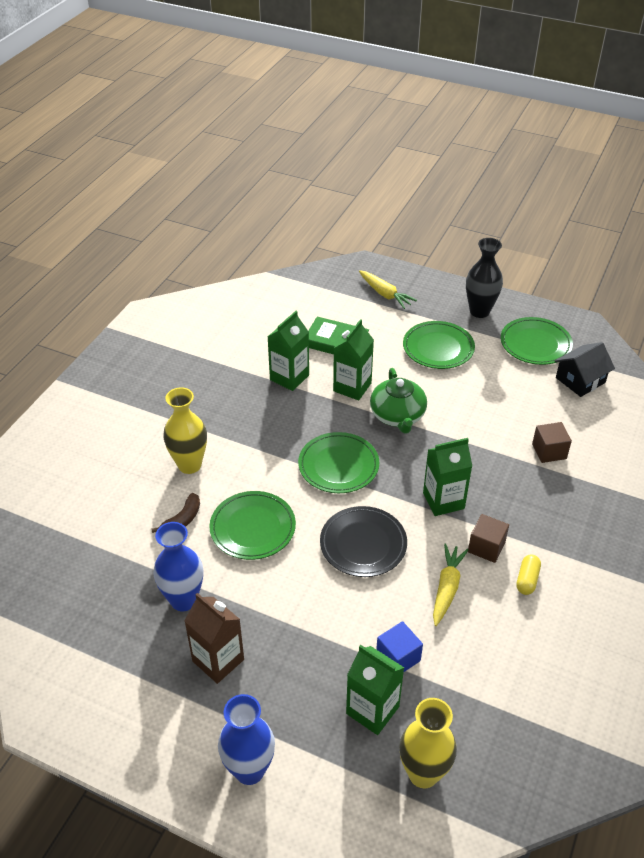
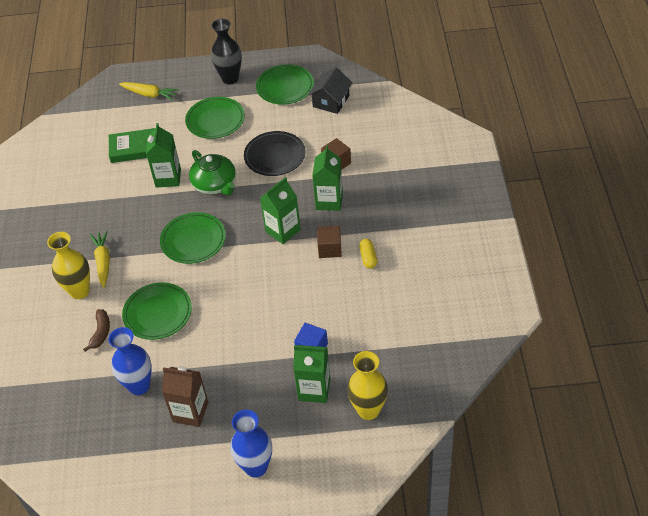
camera: 25 degrees left, 5 degrees up
(289, 377) = (115, 191): green carton -> green carton (329, 201)
(363, 544) = (244, 287): black plate -> black plate (275, 156)
(447, 588) = (318, 288): yellow carrot -> yellow carrot (103, 262)

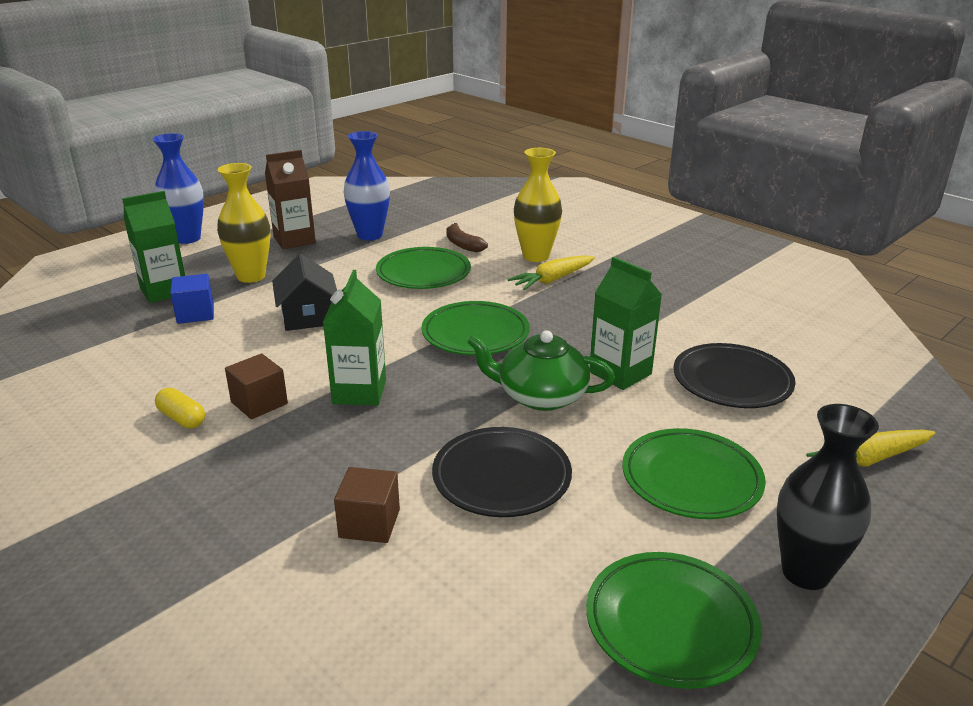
camera: 135 degrees right, 20 degrees down
(103, 262) = (552, 280): yellow carrot -> yellow carrot turned 105 degrees clockwise
(134, 148) = (732, 381): green book -> black plate
(329, 201) = (321, 459): green carton -> none
(331, 101) = (525, 651): black house -> black house (308, 316)
(368, 410) = (80, 300): yellow vase -> yellow vase (251, 276)

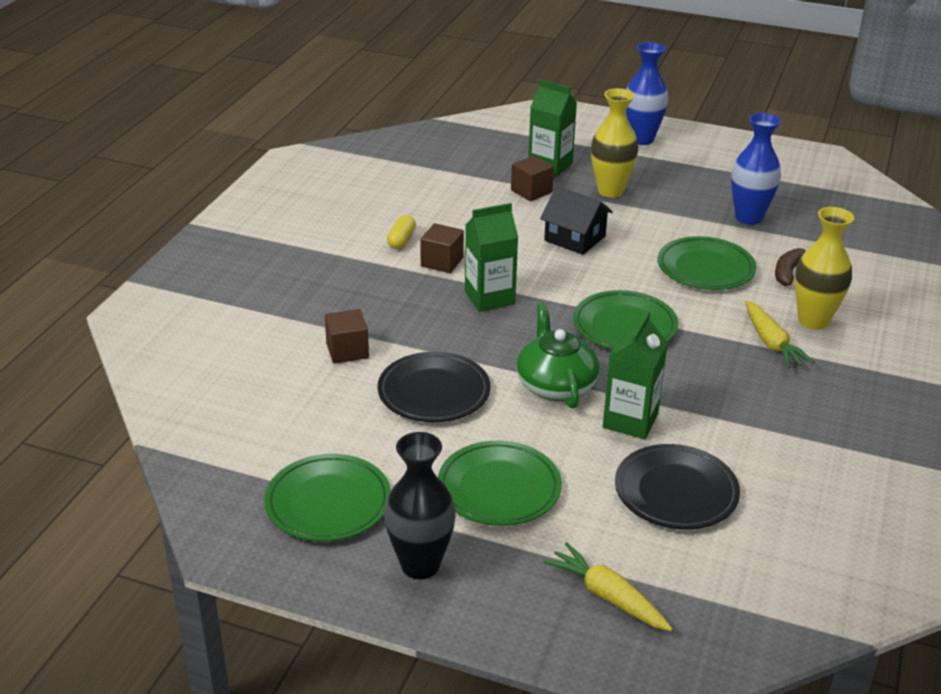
camera: 65 degrees right, 5 degrees up
(195, 314) = (531, 191): blue cube -> brown cube
(294, 240) = (694, 186): brown carton -> none
(308, 316) = (575, 238): black house -> black house turned 75 degrees clockwise
(552, 280) = (771, 343): yellow carrot -> yellow carrot turned 135 degrees counterclockwise

